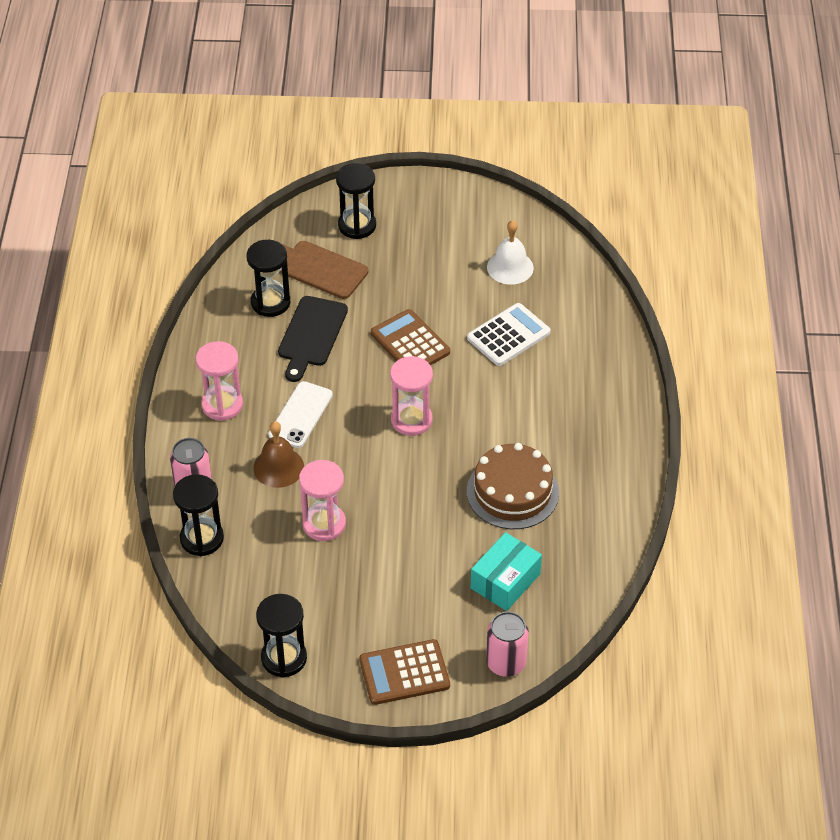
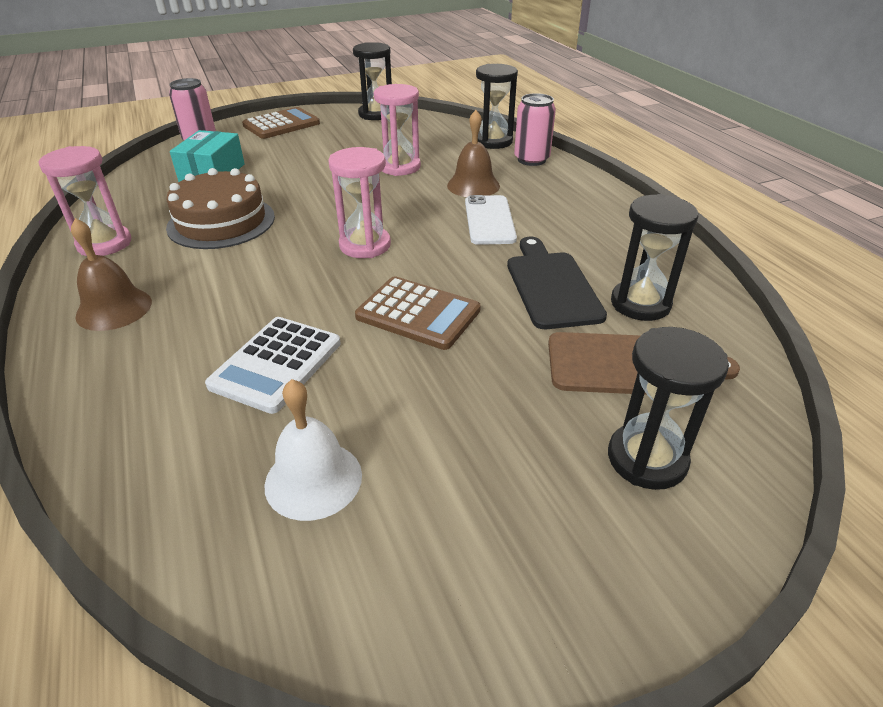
camera: 155 degrees right, 10 degrees down
(222, 405) = (575, 208): pink hourglass -> pink hourglass (104, 244)
(600, 415) = (114, 309): none -> brown bell

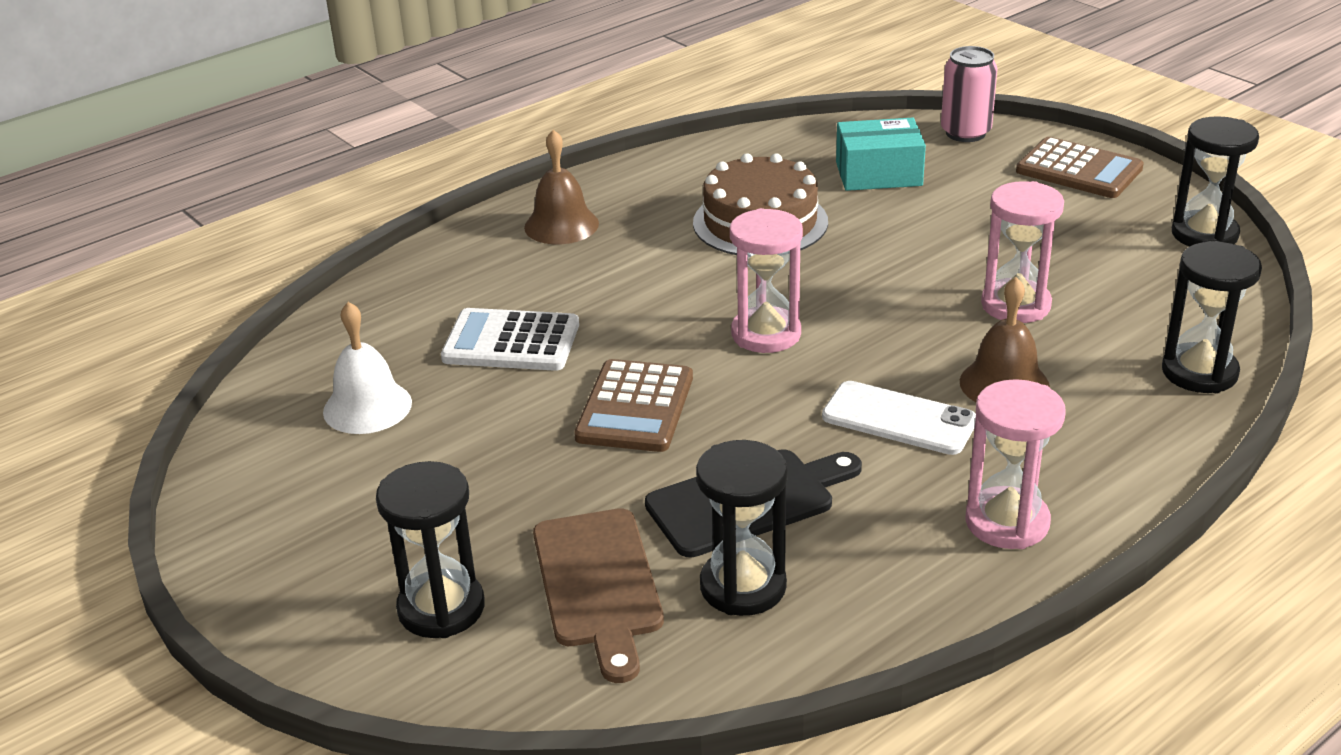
camera: 75 degrees right, 5 degrees down
(104, 244) = (672, 174): pink hourglass -> pink hourglass (1007, 522)
(489, 220) = (899, 419): white phone -> white phone turned 45 degrees clockwise
(531, 160) = (1156, 426): pink can -> none

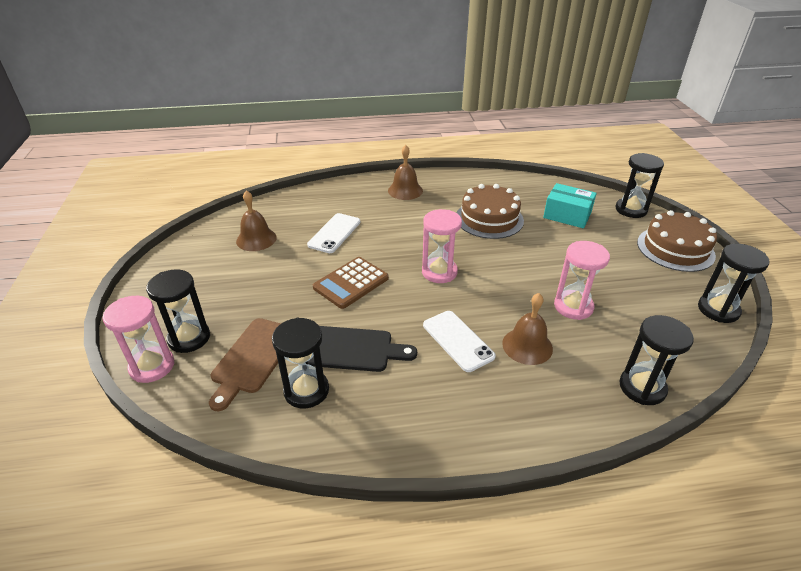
camera: 30 degrees right, 5 degrees up
(367, 407) = (256, 239): white bell -> brown bell
(511, 342) = (334, 233): white calculator -> white phone
(965, 133) = (631, 210): pink can -> black hourglass
(1007, 522) = (456, 422): pink hourglass -> pink hourglass (152, 366)
(1079, 170) = (675, 249): brown calculator -> brown cake

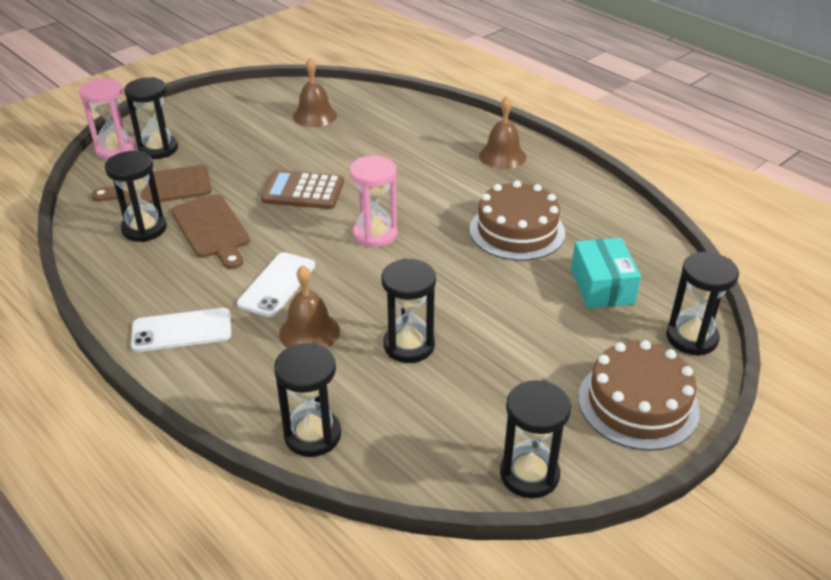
camera: 55 degrees right, 0 degrees up
(334, 233) = (371, 149): white phone -> white phone (182, 330)
(351, 349) = (212, 229): black cutting board -> brown cutting board
(573, 306) = (409, 345): pink hourglass -> black hourglass

